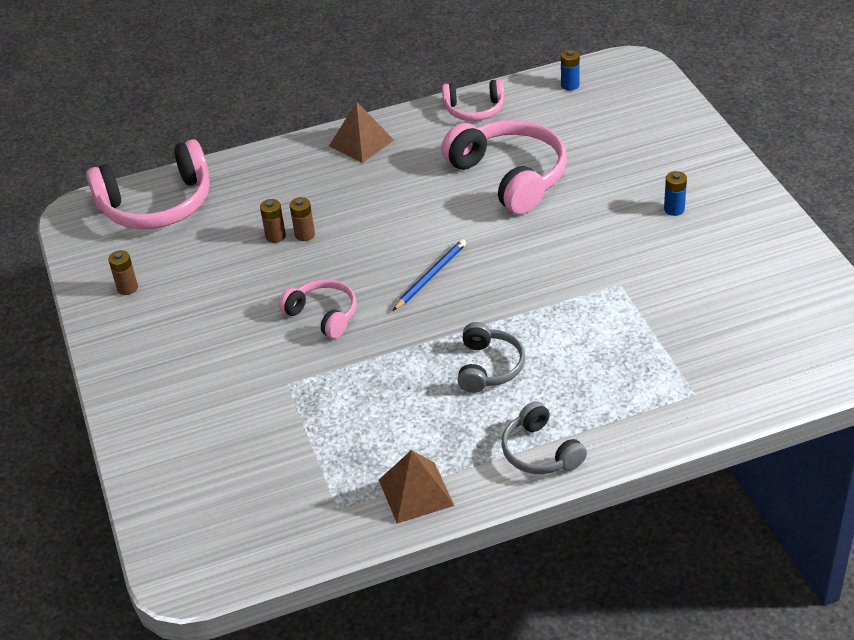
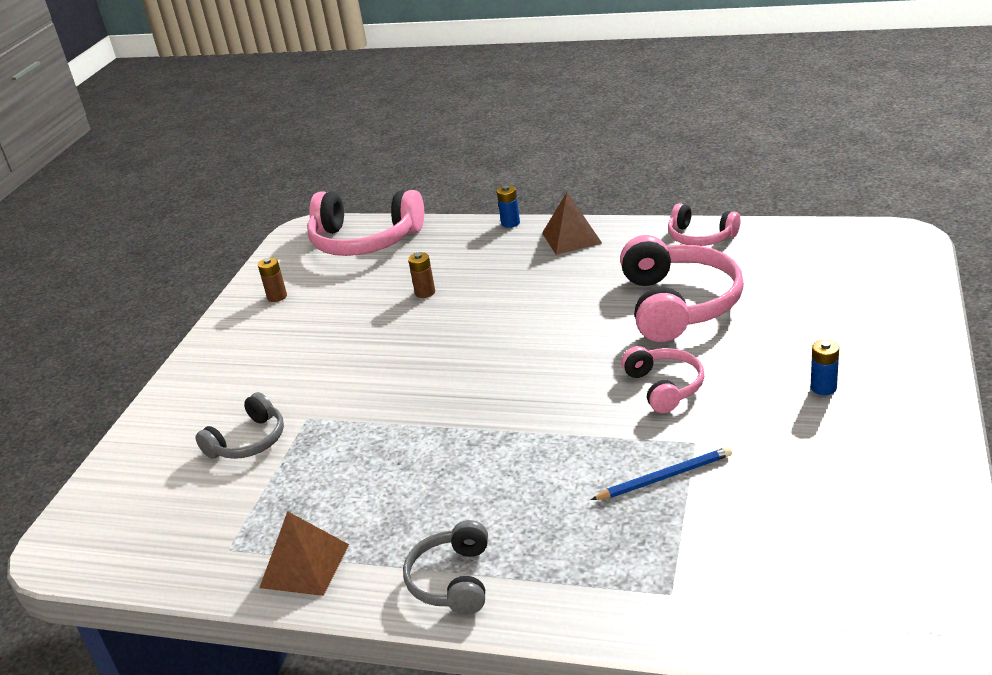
camera: 35 degrees right, 10 degrees down
(304, 235) = (449, 299): brown battery -> none
(323, 315) = (394, 371): pink headphones -> pink headphones (664, 387)
(431, 276) = (518, 369): blue pencil -> blue pencil (665, 477)
(488, 367) = (487, 474): grey headphones -> grey headphones (248, 441)
(570, 85) = (817, 239): blue battery -> blue battery (510, 223)

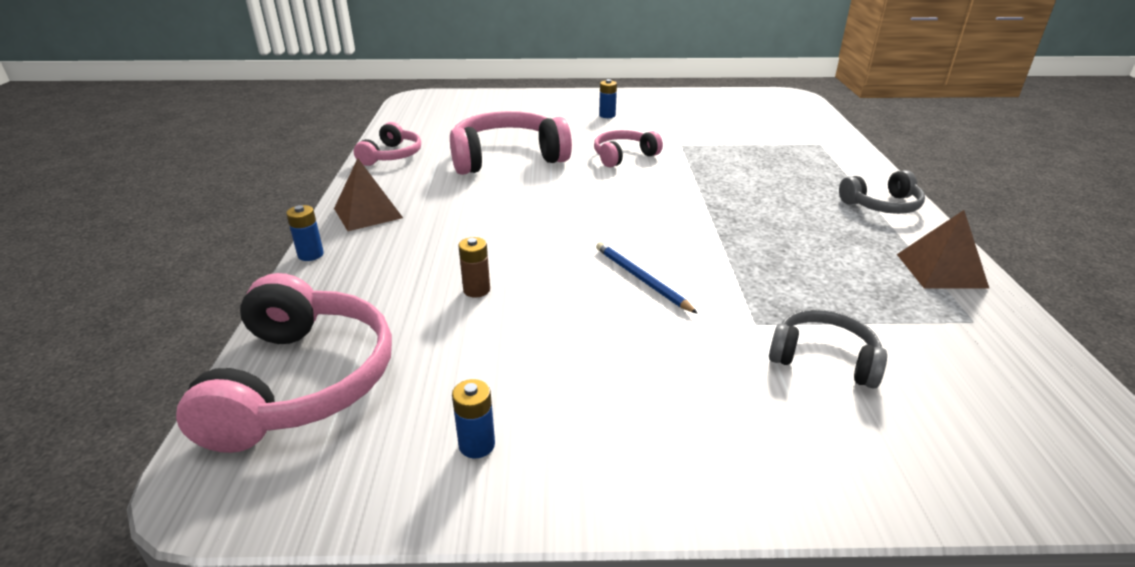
camera: 110 degrees left, 0 degrees up
(277, 297) = (477, 445): brown battery -> blue battery
(665, 477) = (722, 150): blue pencil -> blue pencil (641, 279)

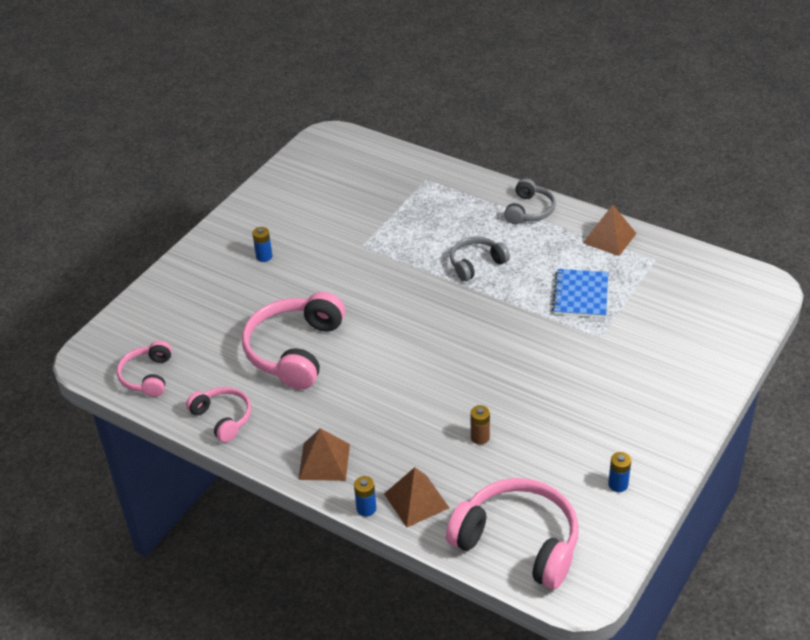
camera: 55 degrees left, 10 degrees up
(340, 280) = (416, 500): none -> brown pyramid
(623, 156) = (353, 286): pink headphones -> pink headphones (148, 376)
(641, 279) = (525, 359): blue pencil -> none
(807, 282) = (581, 295): none -> blue notebook
(824, 359) = (644, 330): grey headphones -> grey headphones (476, 264)

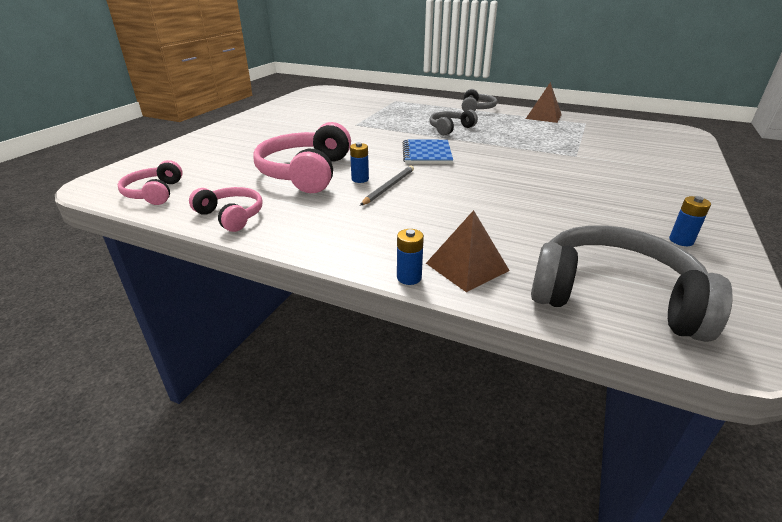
camera: 10 degrees left, 10 degrees down
(264, 256) = (275, 131): blue battery -> blue battery (360, 179)
(324, 461) = (348, 241): brown pyramid -> none
(376, 383) = (389, 187): none -> grey pencil
(480, 437) = (510, 215): brown battery -> none
(518, 542) = (613, 297): pink headphones -> grey headphones
(581, 295) = (543, 138): blue notebook -> blue notebook (427, 154)

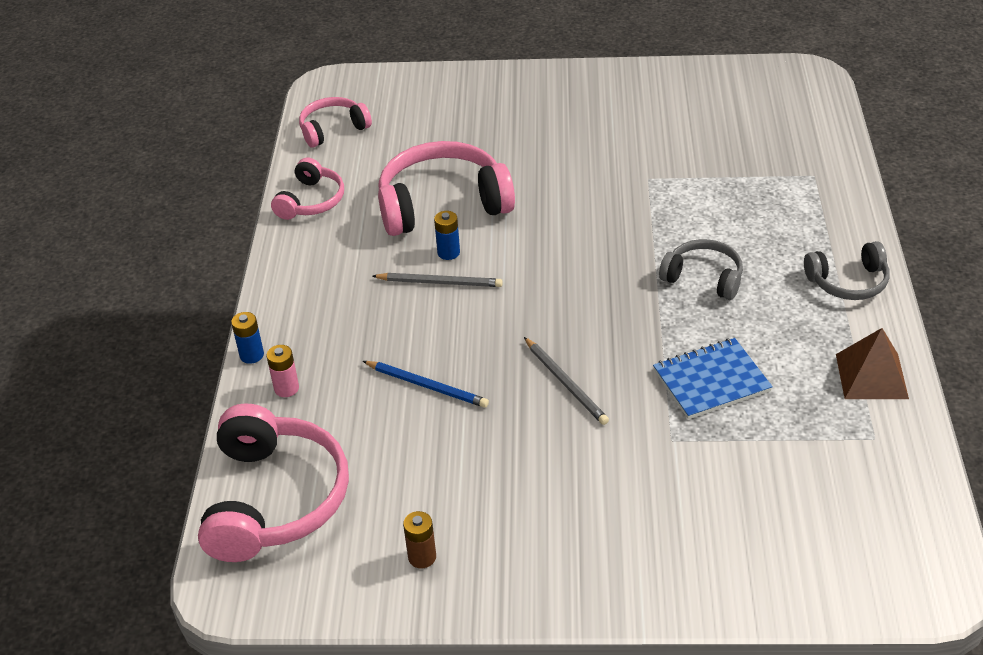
camera: 70 degrees right, 10 degrees up
(427, 154) = (572, 283): blue notebook -> blue notebook (711, 381)
(467, 266) = (286, 388): brown pyramid -> pink battery
(497, 209) = (427, 386): none -> blue pencil
(517, 170) = (566, 383): none -> grey pencil
(613, 297) = (274, 499): grey headphones -> pink headphones
(681, 240) = (422, 557): blue battery -> brown battery

